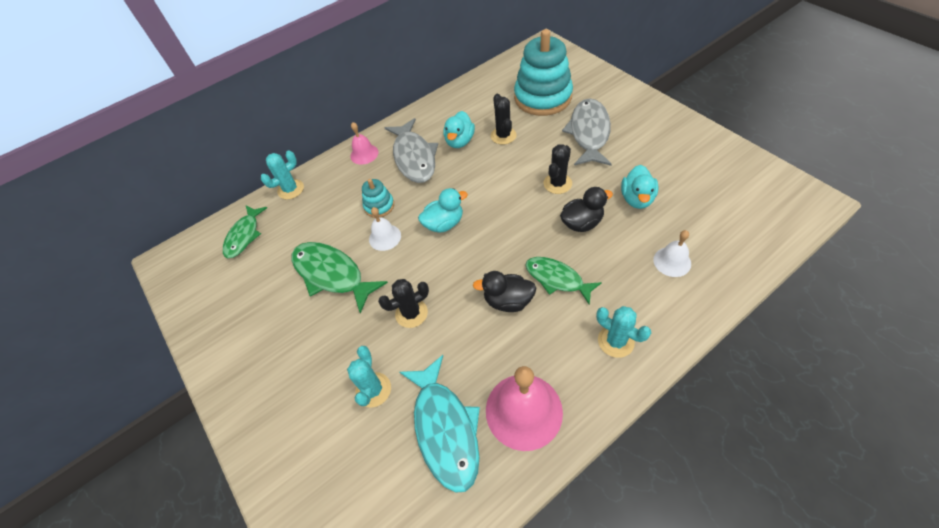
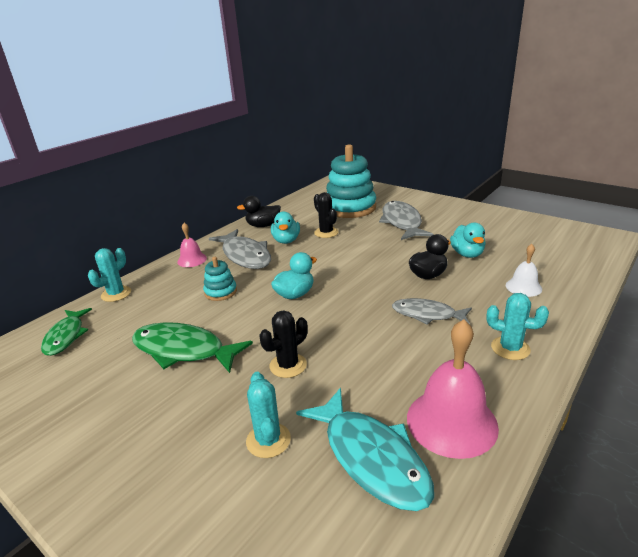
camera: 20 degrees left, 25 degrees down
(385, 237) = (235, 313): white bell -> none
(508, 301) = (387, 338): black duck -> black duck (263, 225)
(557, 183) = (391, 254): black cactus -> none
(557, 279) = (427, 315): green fish -> grey fish

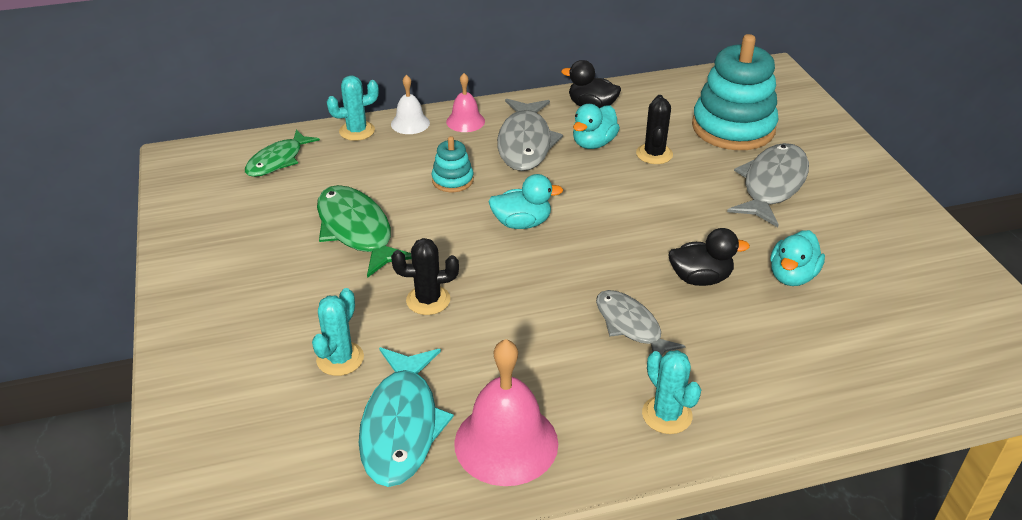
camera: 35 degrees right, 10 degrees up
(523, 287) = (797, 358): white bell -> white bell (410, 123)

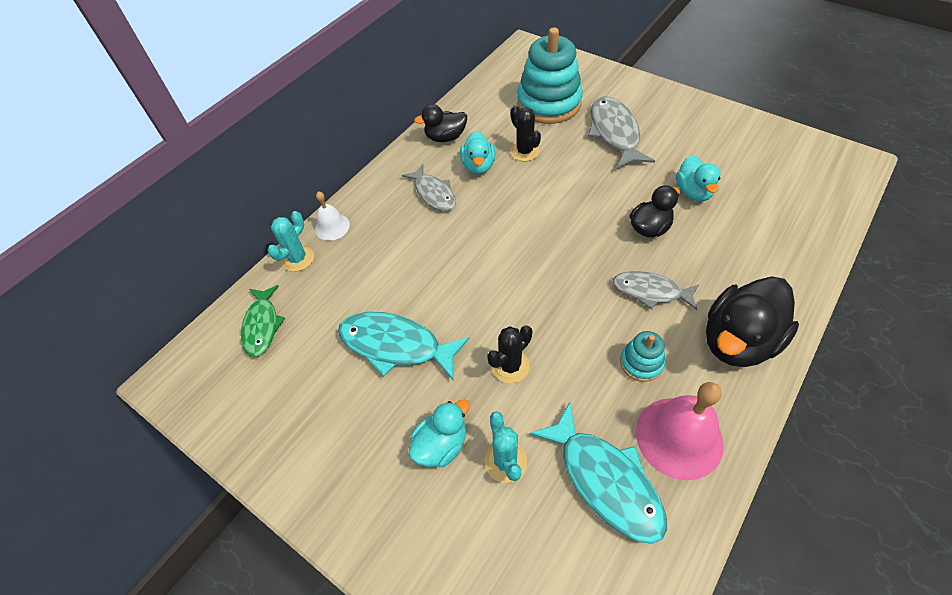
camera: 35 degrees left, 15 degrees up
(357, 231) = (396, 345): green fish -> turquoise fish
(452, 180) = (417, 255): turquoise stacking toy -> turquoise stacking toy (641, 363)
(465, 121) = (371, 200): pink bell -> none
(522, 223) = (502, 259): turquoise duck -> turquoise duck (441, 445)
(525, 143) = (433, 193): grey fish -> grey fish, size x0.66
(667, 415) = (738, 341): turquoise cactus -> black duck

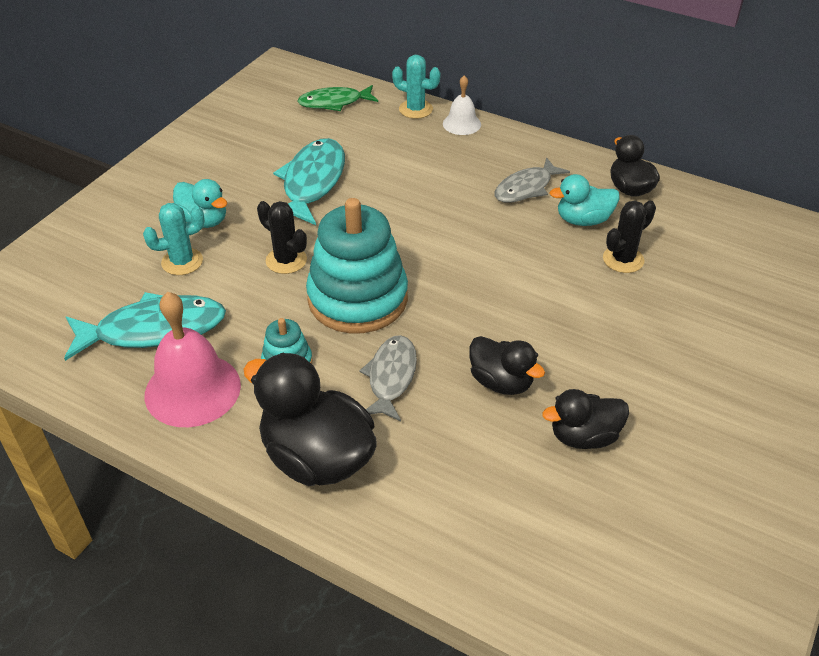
camera: 80 degrees right, 10 degrees down
(549, 103) = (737, 281): turquoise stacking toy -> turquoise stacking toy (357, 298)
(605, 480) = (153, 330): turquoise fish -> turquoise fish turned 150 degrees counterclockwise
(614, 133) = (693, 352): grey fish -> none
(693, 192) = (584, 436): turquoise duck -> black duck

